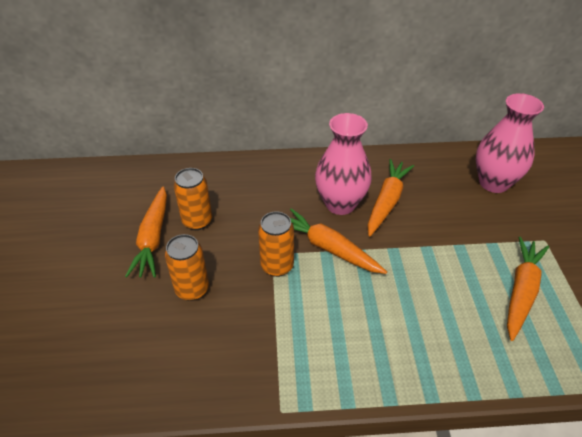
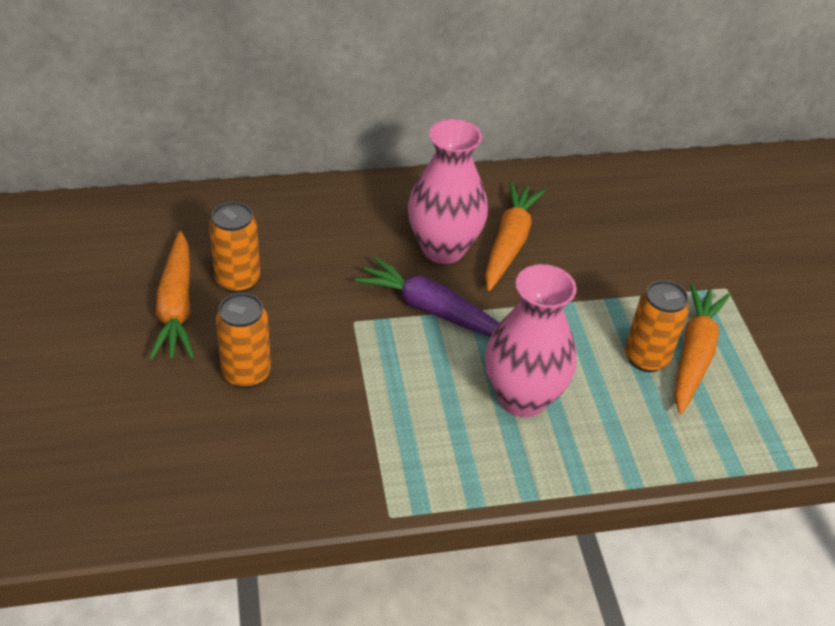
camera: 10 degrees left, 0 degrees up
(277, 266) = (362, 337): orange can -> orange can (646, 358)
(329, 248) = (433, 310): orange carrot -> purple carrot
(493, 183) = (657, 212): pink vase -> pink vase (522, 398)

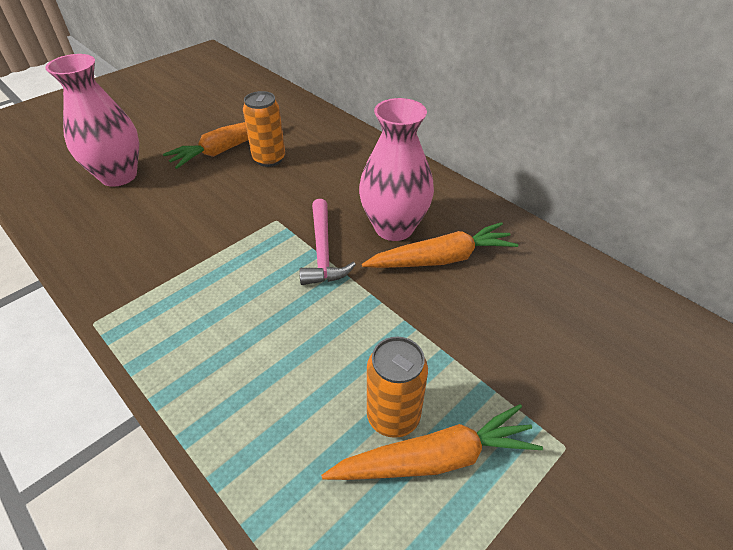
camera: 60 degrees right, 0 degrees up
(246, 373) = (189, 198): orange can -> none
(433, 310) = (323, 251): purple carrot -> pink hammer
(522, 398) = (268, 345): pink vase -> pink vase (118, 176)

